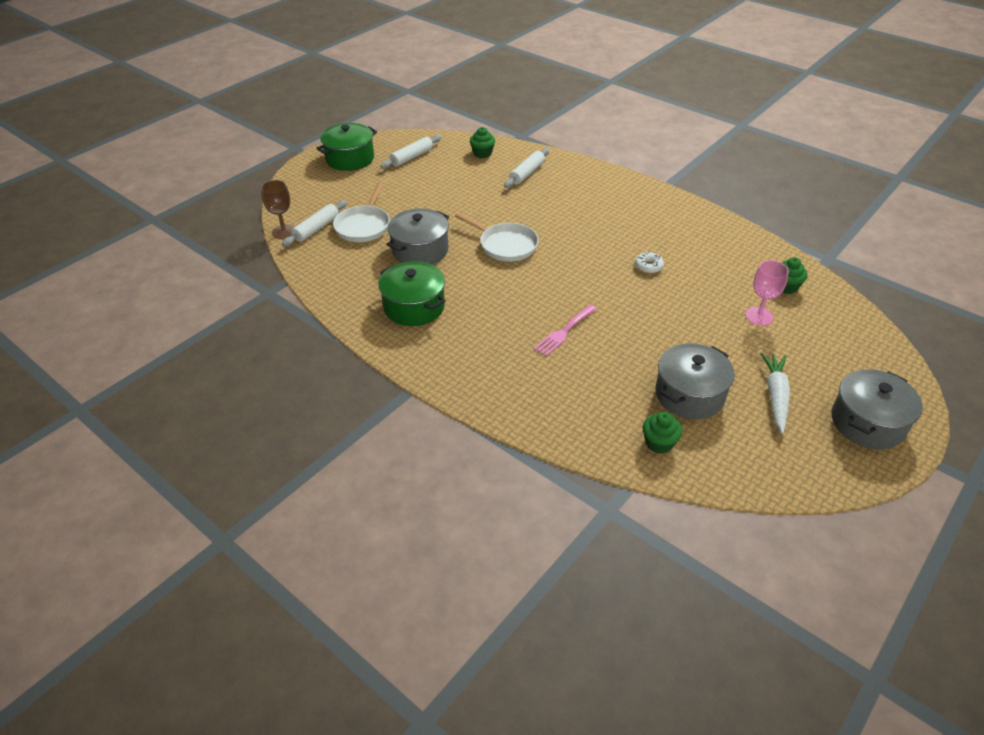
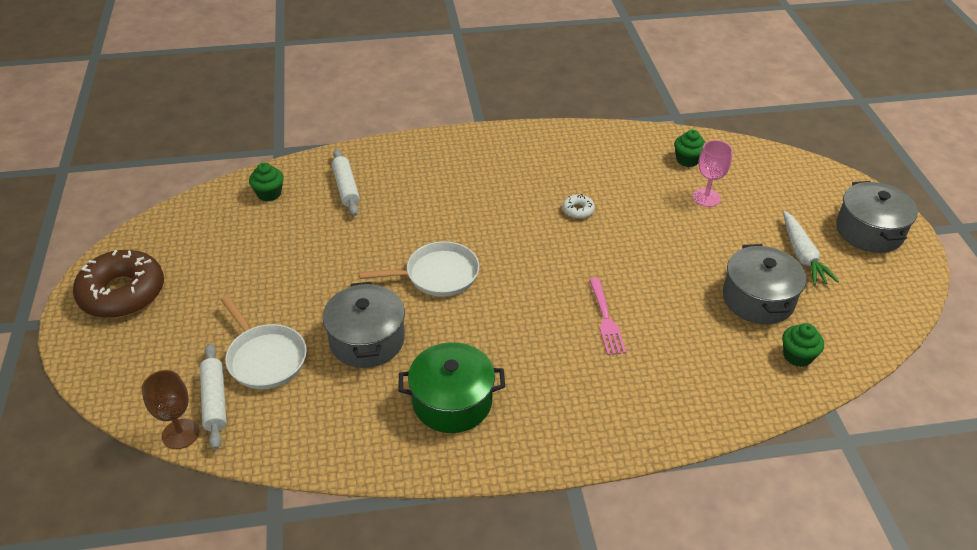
camera: 50 degrees left, 0 degrees up
(350, 159) = (122, 293): green pot -> brown donut
(412, 157) = (196, 245): white rolling pin -> none
(775, 396) = (802, 255): white carrot -> white carrot turned 150 degrees counterclockwise

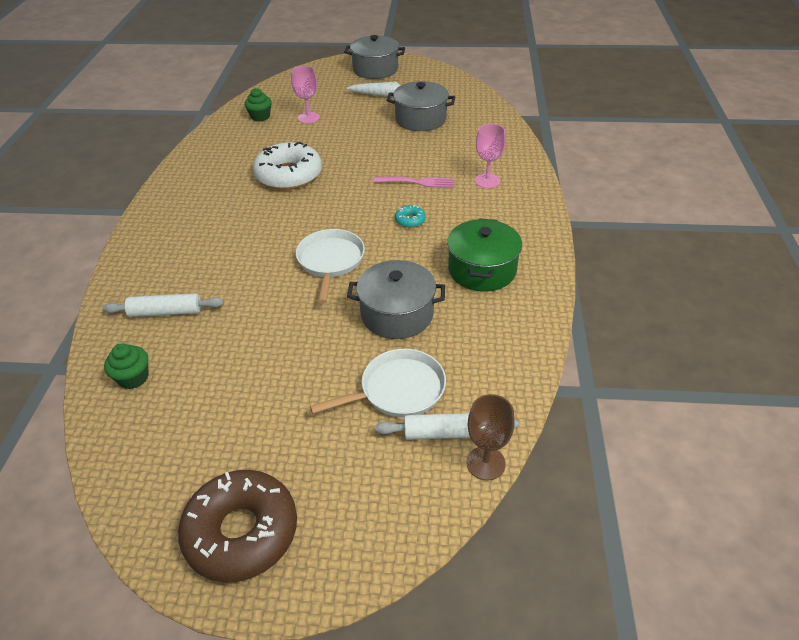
camera: 75 degrees left, 0 degrees up
(526, 325) = (410, 220): none -> turquoise donut
(578, 210) = (289, 175): white donut -> white donut, size x2.40
(636, 387) = (487, 181): none -> pink goblet
(797, 356) = (475, 116): green cupcake -> none

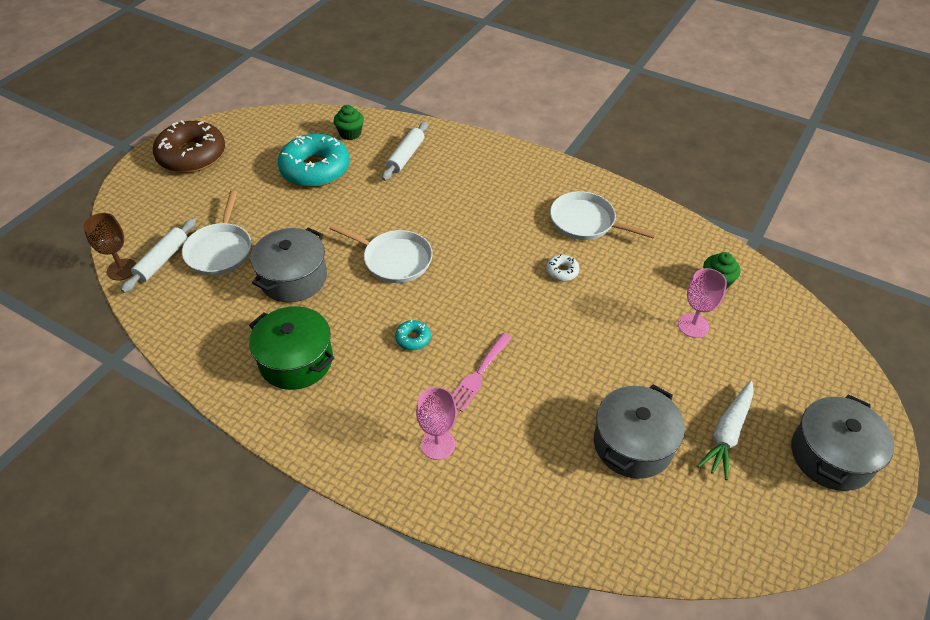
camera: 115 degrees right, 5 degrees up
(219, 377) = (315, 169): none -> turquoise donut
(222, 178) = (586, 222): none -> white pan
(289, 175) = (562, 271): white donut -> white donut, size x0.42

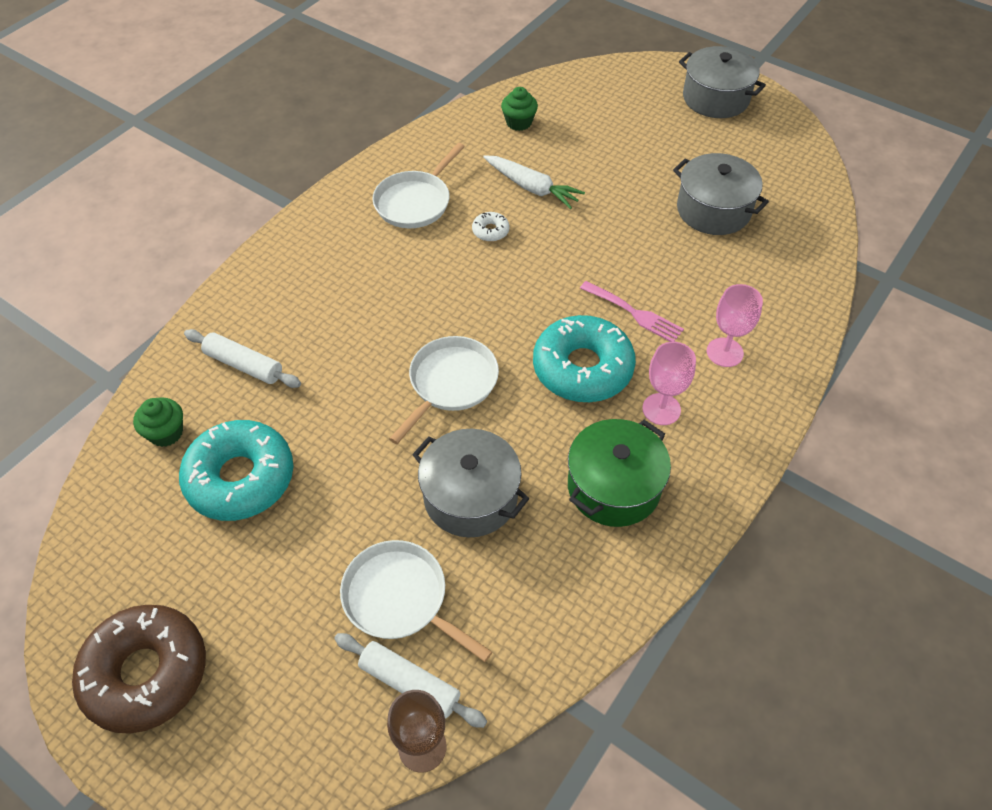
camera: 85 degrees left, 5 degrees up
(220, 250) = (400, 598): white pan -> white pan turned 150 degrees counterclockwise
(413, 338) = (582, 368): turquoise donut -> turquoise donut, size x2.40
(693, 325) = (574, 148): pink goblet -> pink goblet (661, 409)
(727, 433) = (697, 150): white carrot -> white carrot (531, 187)

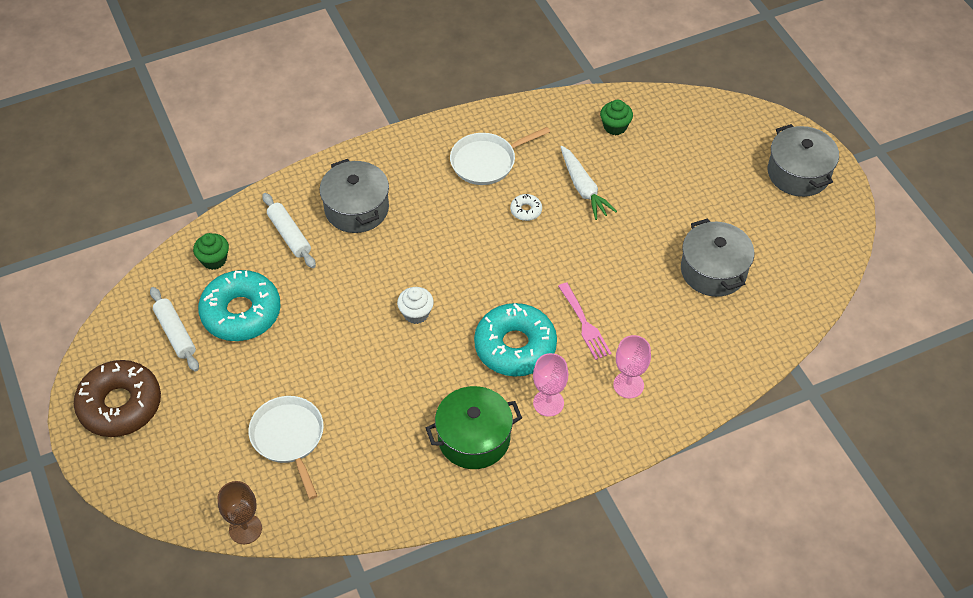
camera: 30 degrees right, 0 degrees up
(409, 683) = (261, 490): white rolling pin -> white rolling pin (175, 333)
(450, 383) = (416, 313): white pan -> white cupcake
(470, 497) = (375, 397): grey pot -> grey pot (356, 209)

